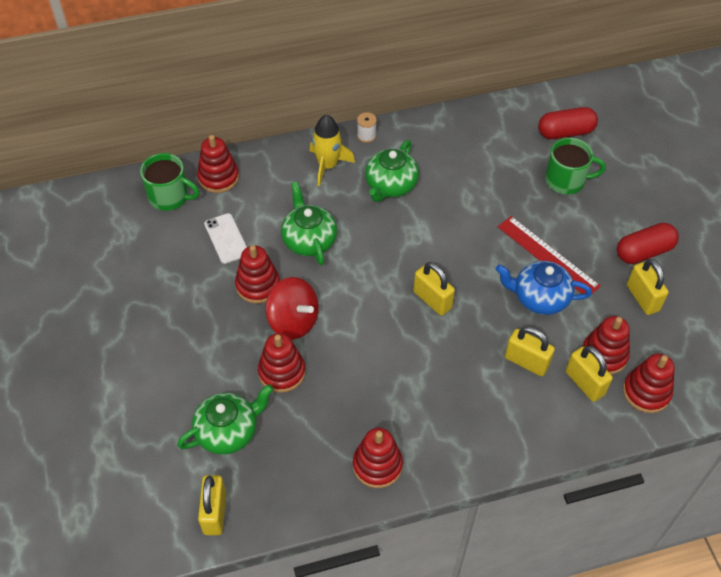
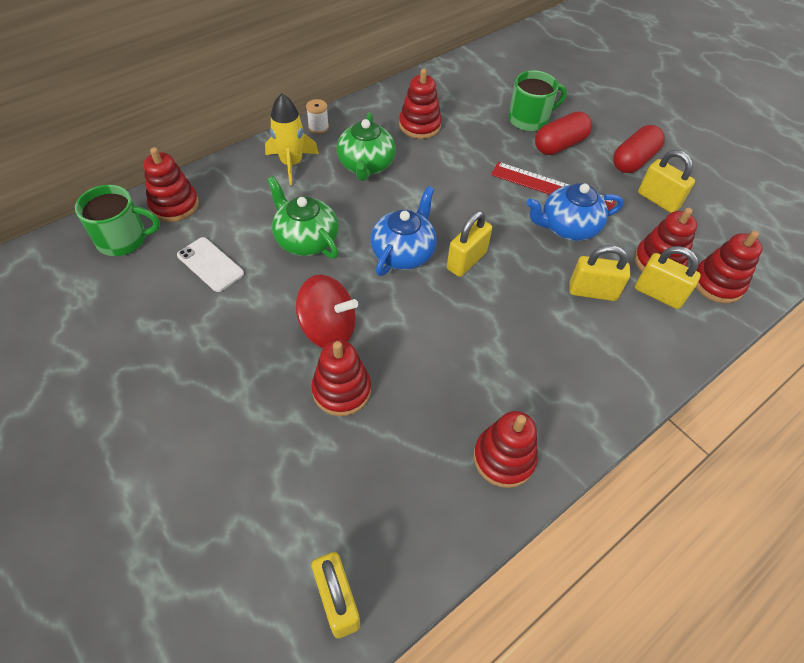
camera: 25 degrees left, 0 degrees up
(228, 431) = (308, 485): green teapot -> none
(258, 285) = (269, 303): red stacking toy -> red stacking toy (420, 125)
(383, 276) = (403, 252): none -> blue teapot
(432, 300) = (466, 261): yellow padlock -> yellow padlock turned 75 degrees counterclockwise
(565, 132) = (504, 81): red capsule -> red capsule (560, 145)

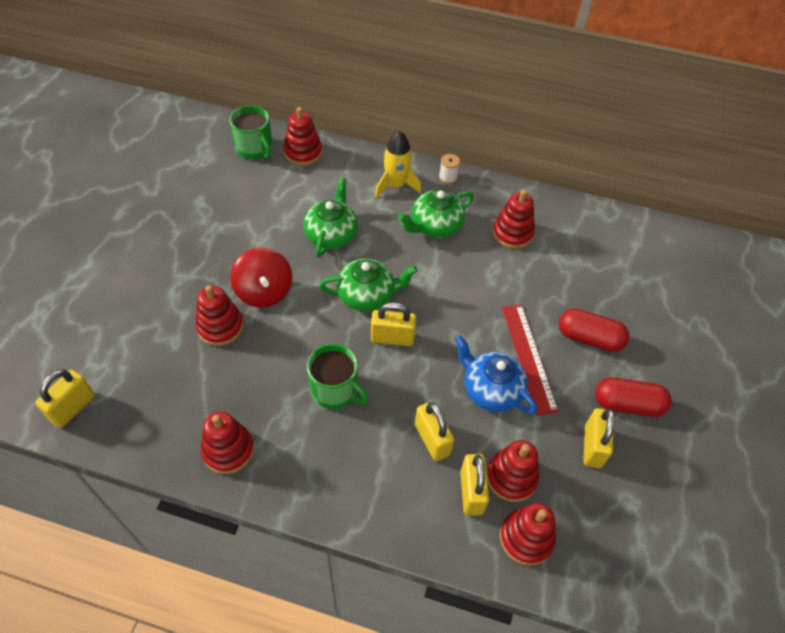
camera: 55 degrees right, 0 degrees up
(210, 264) = (269, 201): white phone -> none
(403, 252) = (367, 295): blue teapot -> green teapot
(529, 119) = (599, 301): green mug -> green mug (335, 390)

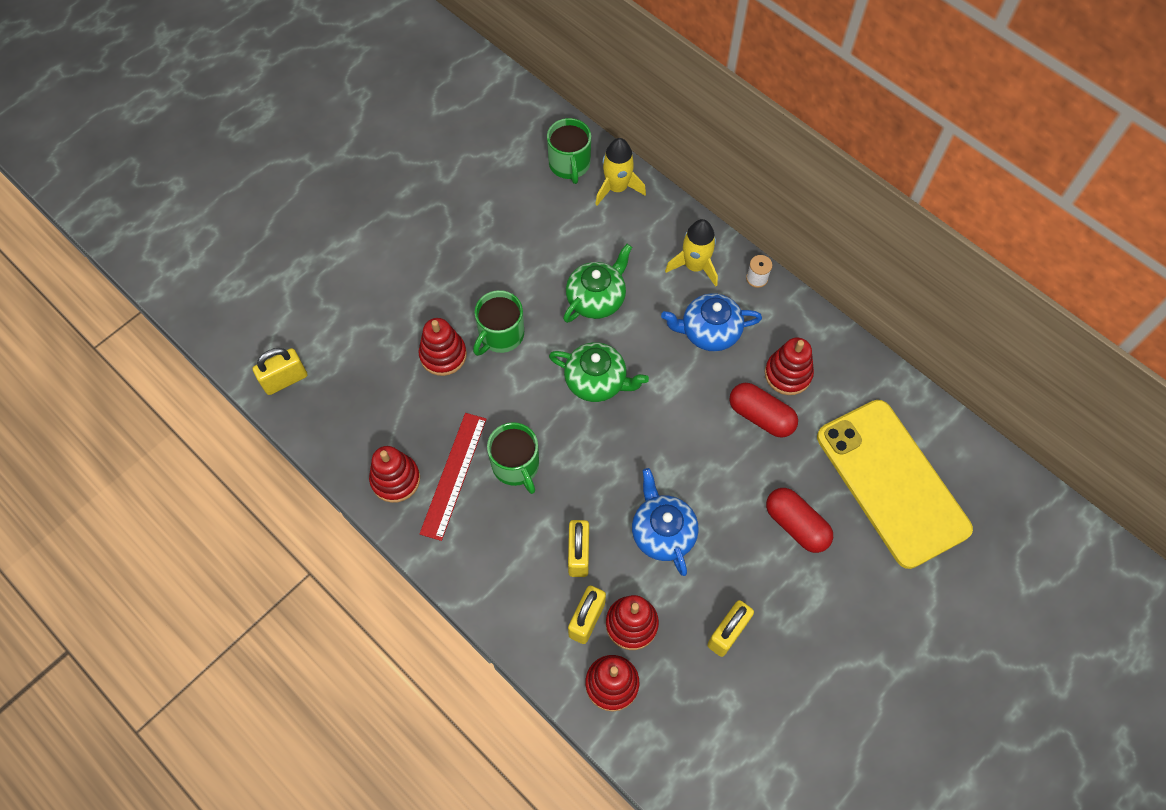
camera: 30 degrees right, 10 degrees up
(264, 291) = (500, 335): red spinning top -> green mug
(303, 152) = (617, 188): red stacking toy -> yellow rocket
(392, 338) = (597, 437): yellow padlock -> none
(435, 226) = (709, 331): green teapot -> blue teapot
(528, 357) = (719, 516): red ruler -> red ruler (453, 475)
(628, 404) = (790, 610): red capsule -> red capsule (761, 416)
(636, 278) = (892, 482): none -> yellow phone

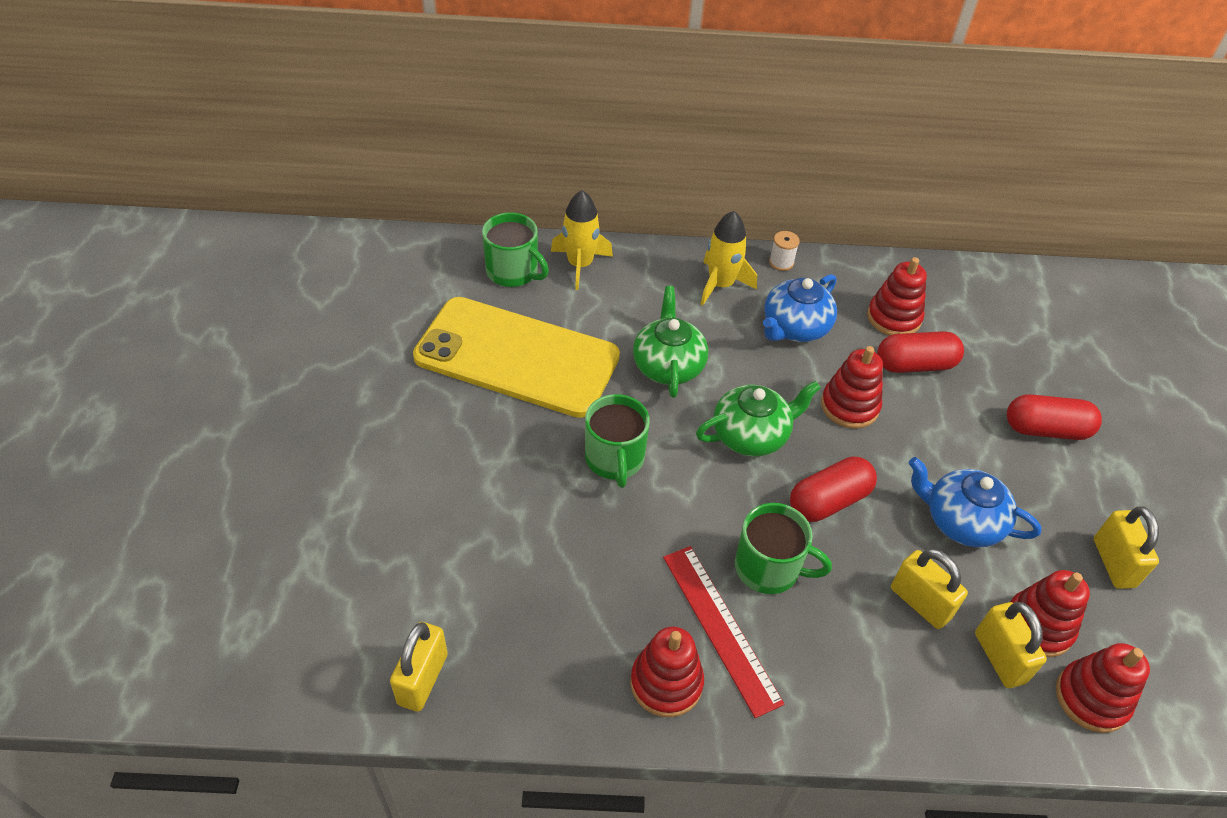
camera: 45 degrees left, 15 degrees down
(443, 355) = (577, 519): red stacking toy -> red stacking toy (849, 406)
(596, 456) = (828, 500): none -> red capsule
(892, 482) = (1064, 343): yellow phone -> yellow phone (517, 357)

